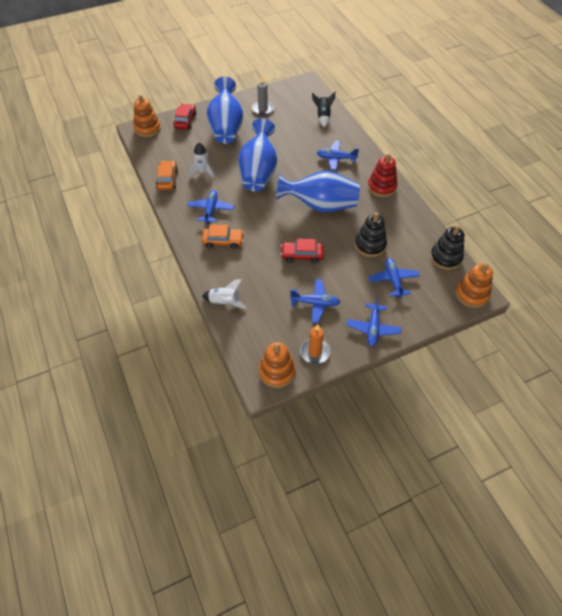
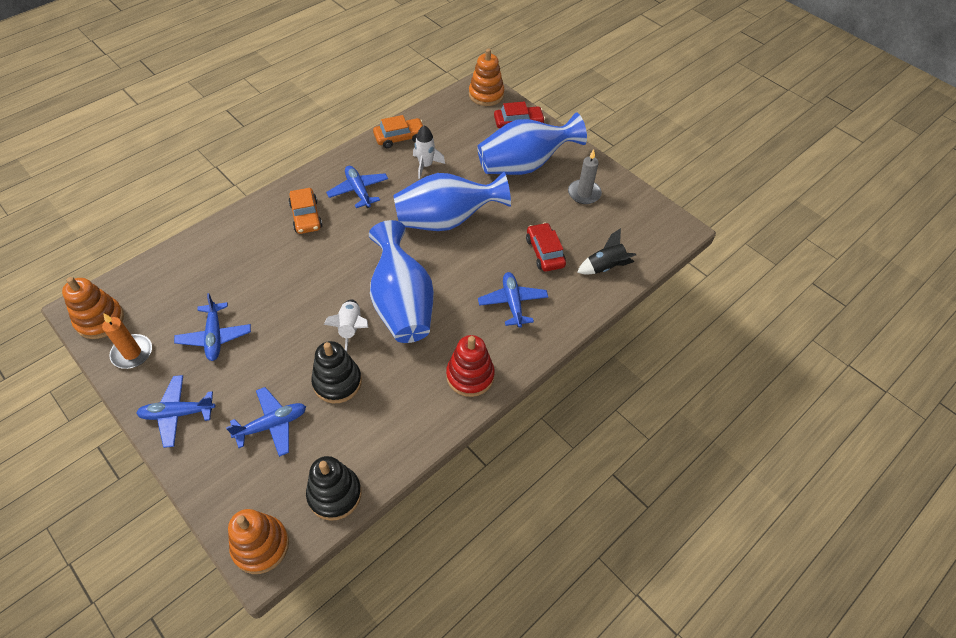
camera: 70 degrees right, 0 degrees up
(211, 210) = (358, 191): blue plane -> blue plane turned 105 degrees counterclockwise
(225, 302) = (205, 243): white rocket -> white rocket (350, 329)
(302, 255) = (299, 303): red car -> red car (545, 252)

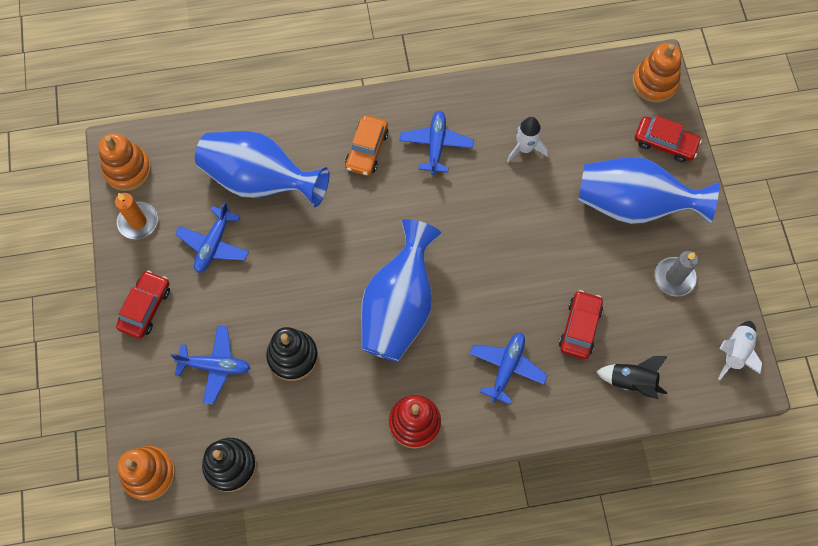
camera: 35 degrees right, 15 degrees up
(178, 413) = (145, 307): blue plane -> red car
(350, 329) = (336, 306): white rocket -> white rocket (735, 352)
(399, 137) = (520, 95): orange car -> none
(447, 220) = (503, 231): blue vase -> blue vase (260, 180)

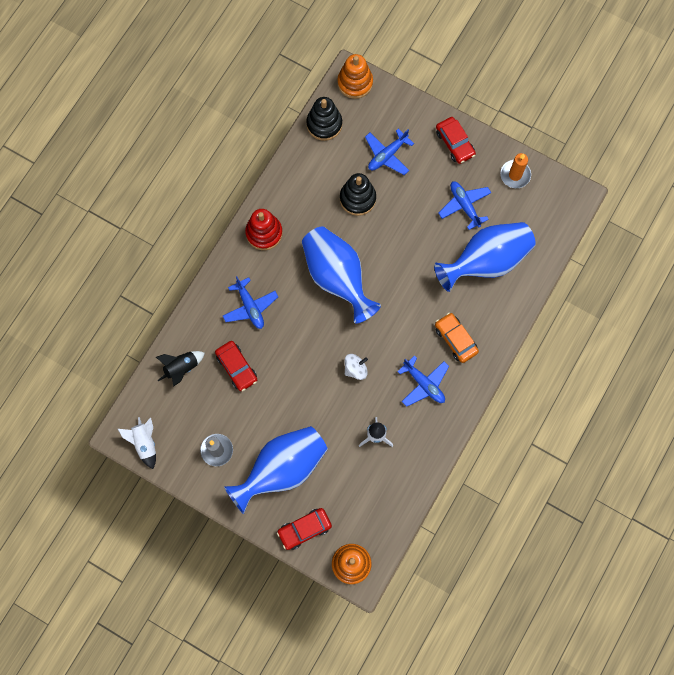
camera: 130 degrees right, 5 degrees up
(128, 170) = (556, 192): orange stacking toy -> none
(477, 215) = (355, 369): none -> white spinning top

